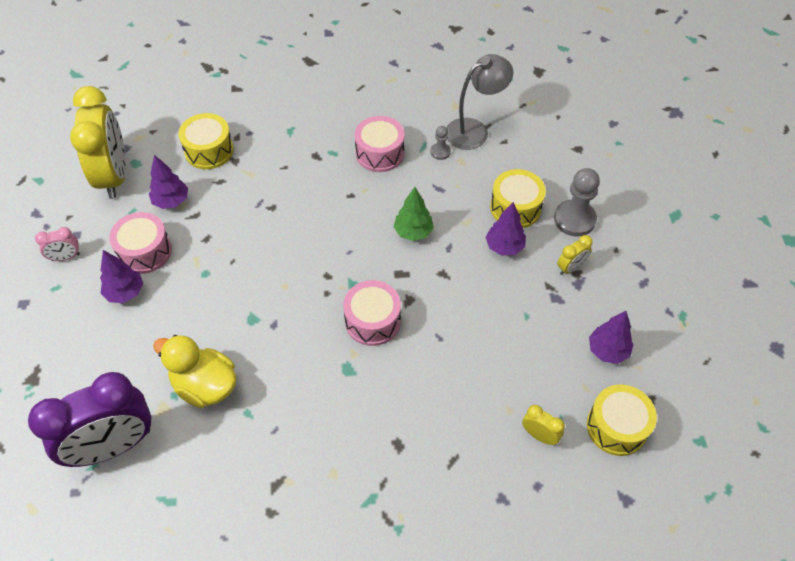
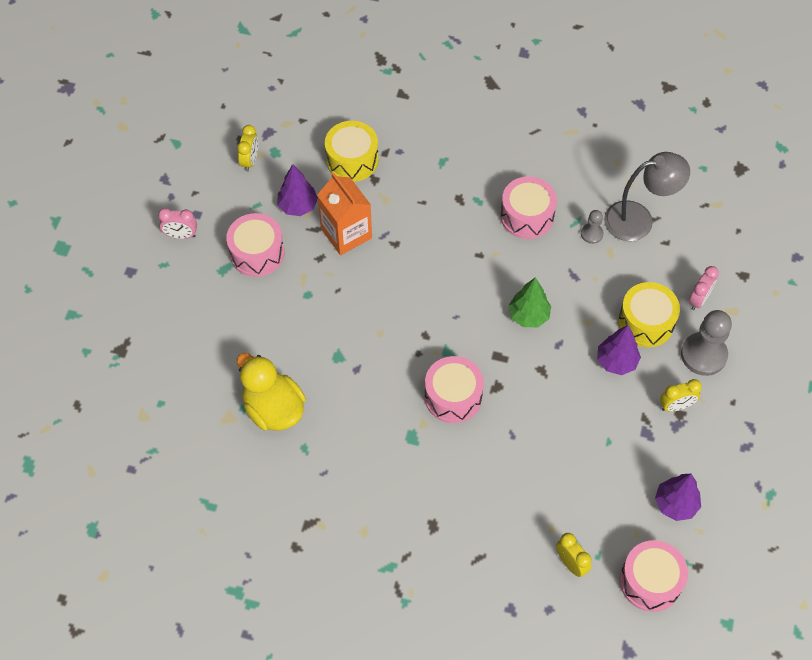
camera: 20 degrees right, 5 degrees up
(113, 446) = (175, 438): purple clock -> none
(114, 176) = (250, 160): yellow clock -> yellow clock, size x0.42
(125, 292) = (226, 290): purple tree -> none
(224, 211) = (346, 233): none -> orange carton
(551, 177) = (699, 299): none -> pink clock
(616, 427) = (650, 581): yellow drum -> pink drum

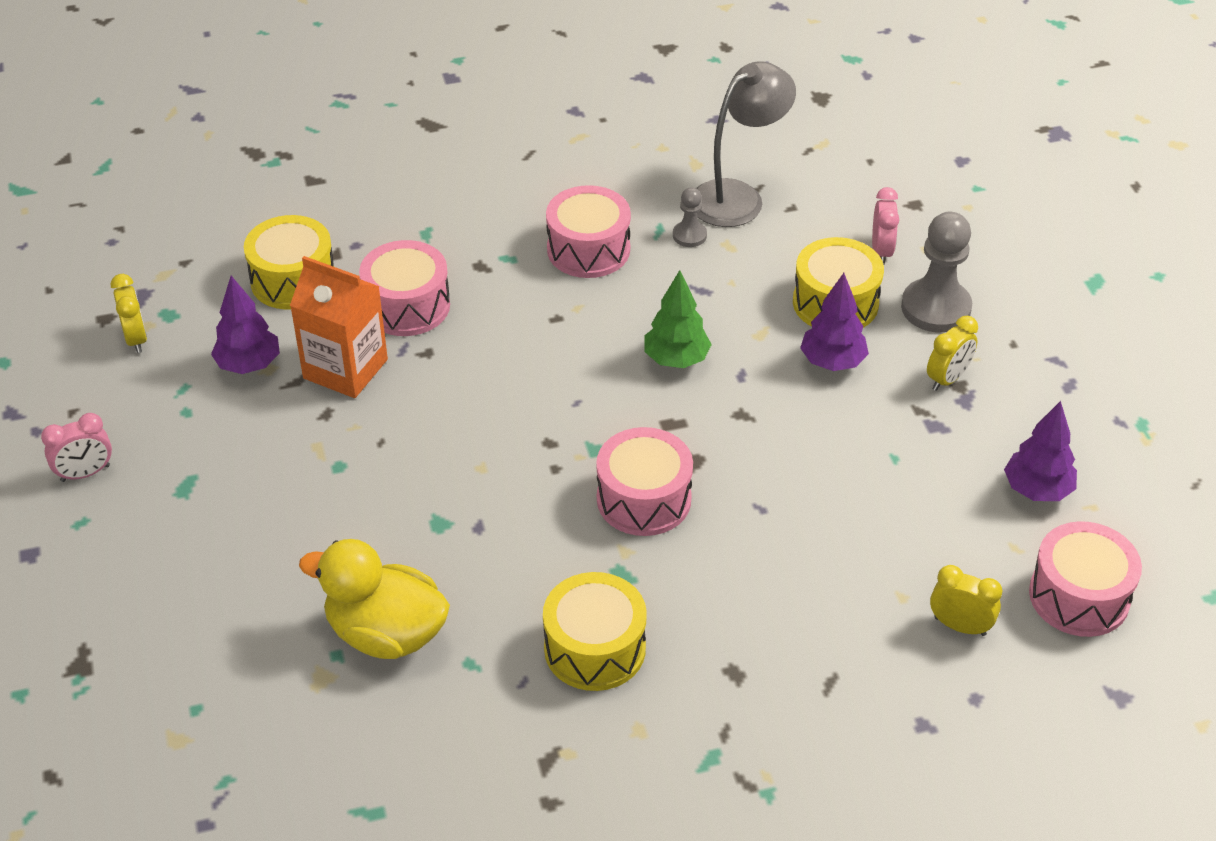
camera: 30 degrees left, 15 degrees down
(257, 253) = (224, 447): pink drum -> pink drum (407, 306)
(371, 473) = (595, 648): none -> yellow drum

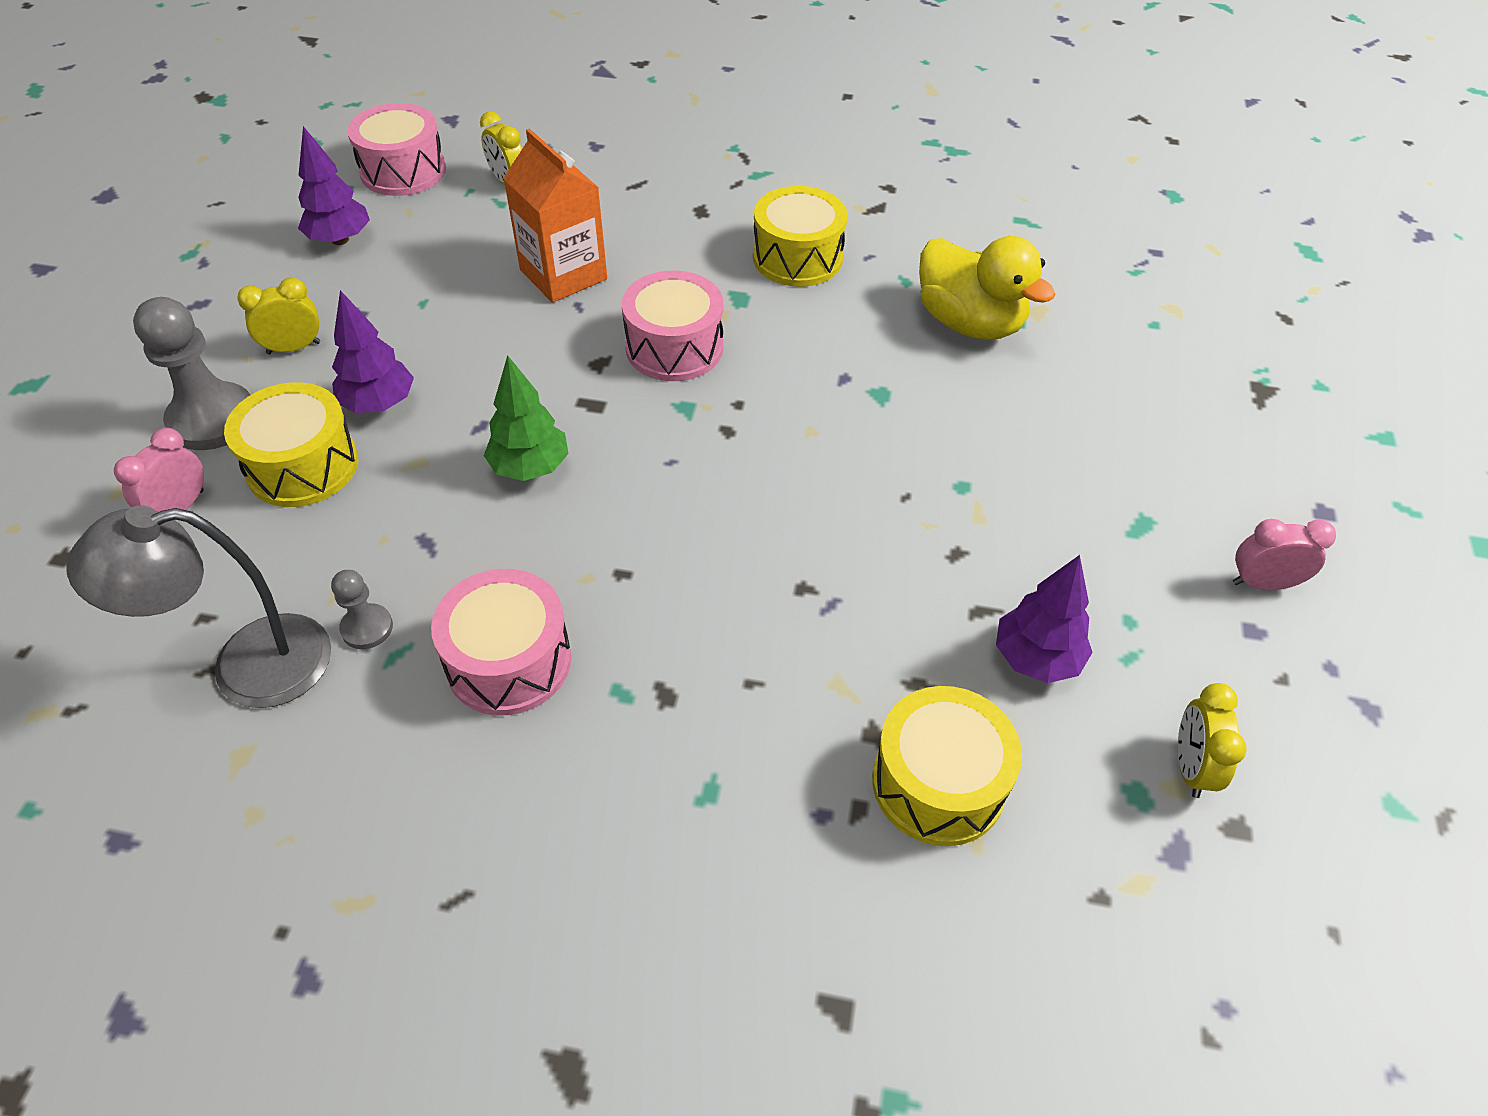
camera: 155 degrees left, 5 degrees up
(345, 369) = (913, 604): orange carton -> orange carton (563, 275)
(407, 306) = (796, 668): pink drum -> none

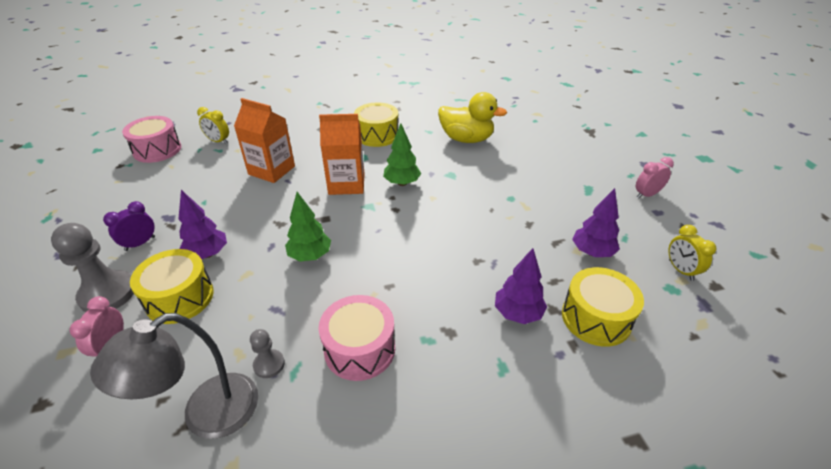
camera: 25 degrees left, 10 degrees down
(294, 348) = (140, 243): yellow clock -> purple clock
(340, 240) = (139, 187): purple tree -> purple tree (517, 313)
(674, 347) = (346, 184): pink drum -> orange carton
(775, 380) = (402, 183): none -> green tree

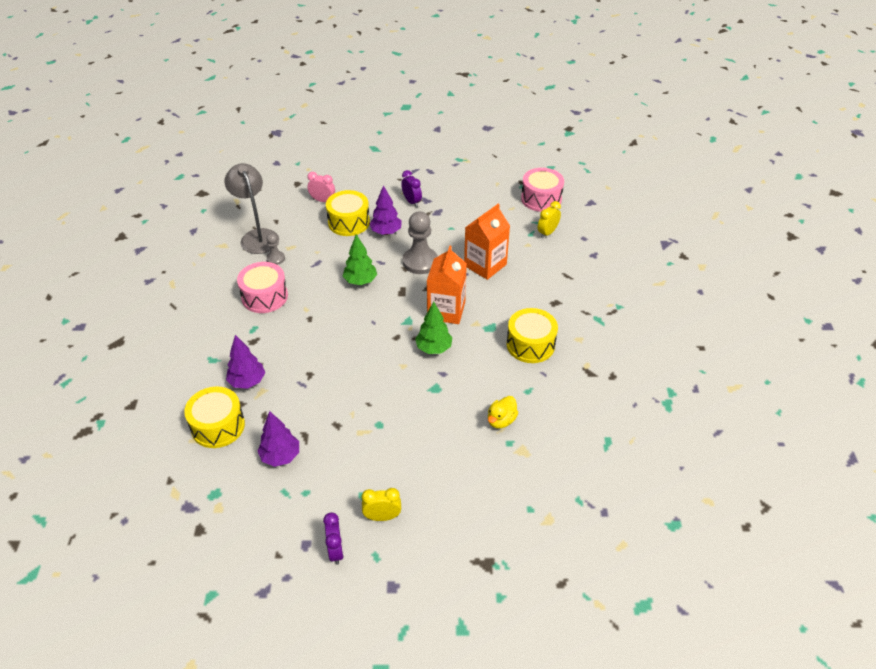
camera: 105 degrees right, 5 degrees up
(108, 293) = (367, 194): grey pawn -> grey pawn (420, 262)
(466, 139) = (501, 420): yellow duck -> yellow duck, size x0.54
(646, 195) = (336, 551): pink clock -> purple clock
(680, 270) = (228, 513): yellow clock -> yellow clock (382, 517)

